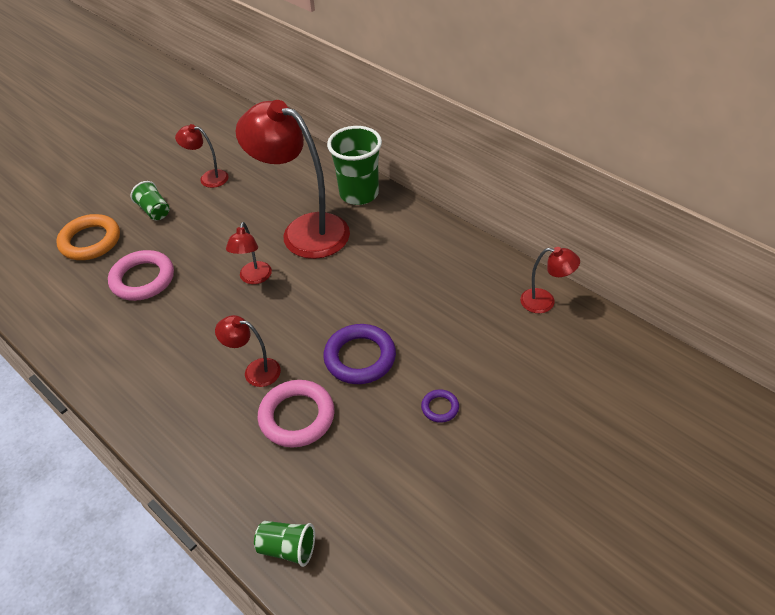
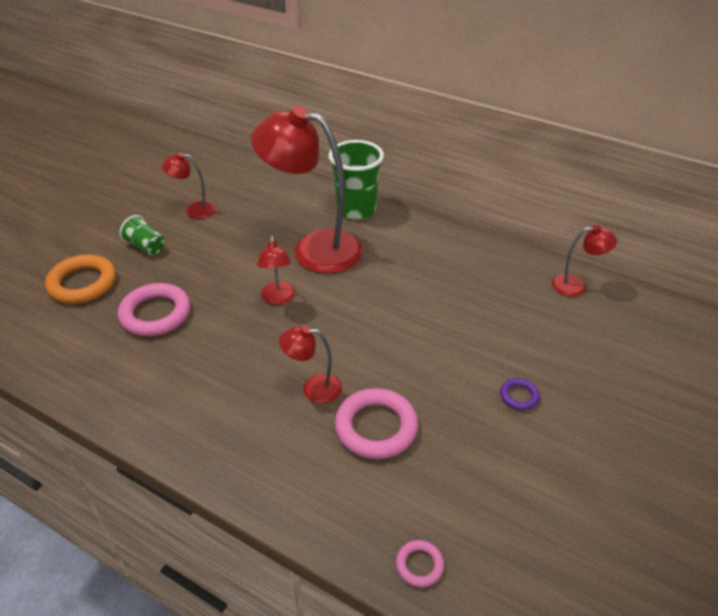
camera: 15 degrees left, 5 degrees down
(287, 548) = (419, 565): green cup -> pink ring
(360, 357) = (418, 360): purple ring -> none

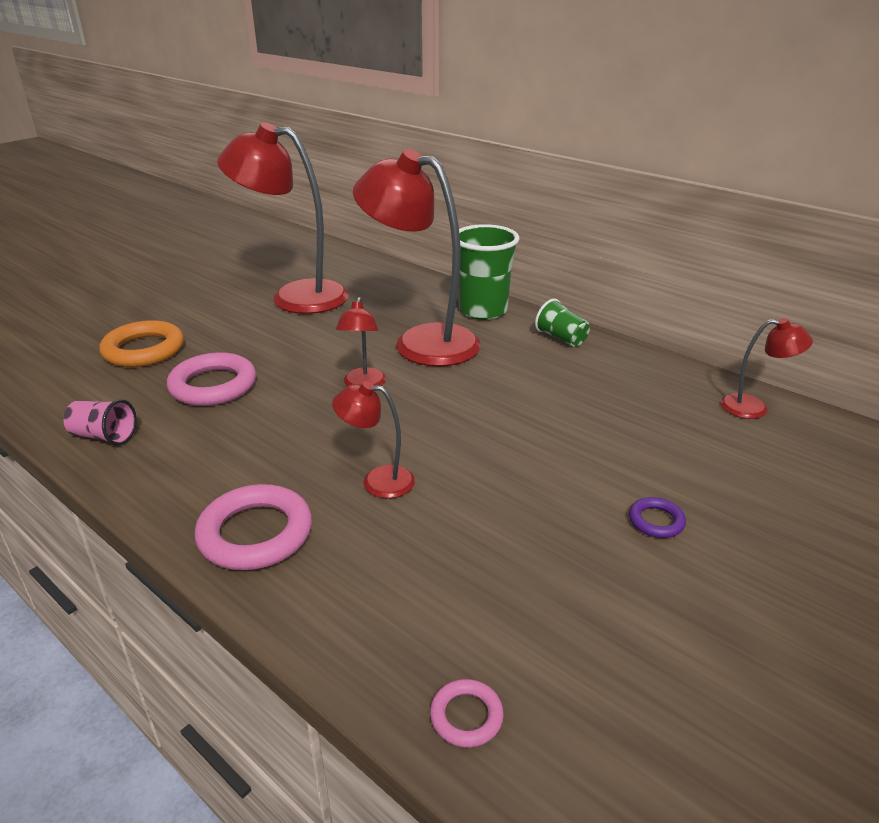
camera: 10 degrees right, 10 degrees down
(83, 375) = (104, 436): none -> pink cup
(145, 246) = (228, 323): green cup -> green cup (561, 338)
(194, 210) = (295, 296): red lamp -> red lamp, size x2.17
(376, 427) = (448, 533): pink ring -> pink ring (255, 533)

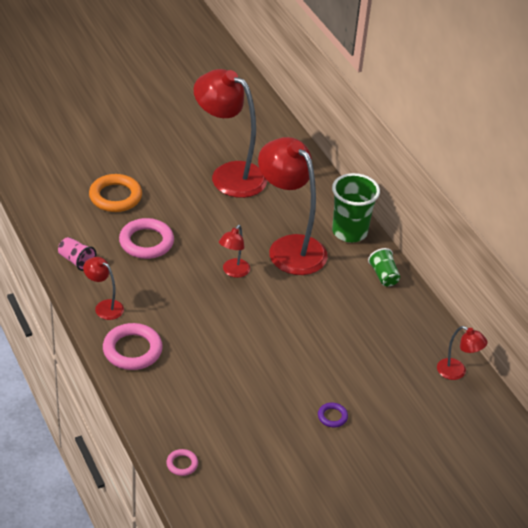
camera: 20 degrees right, 10 degrees up
(377, 480) = (206, 341): red lamp -> red lamp (104, 307)

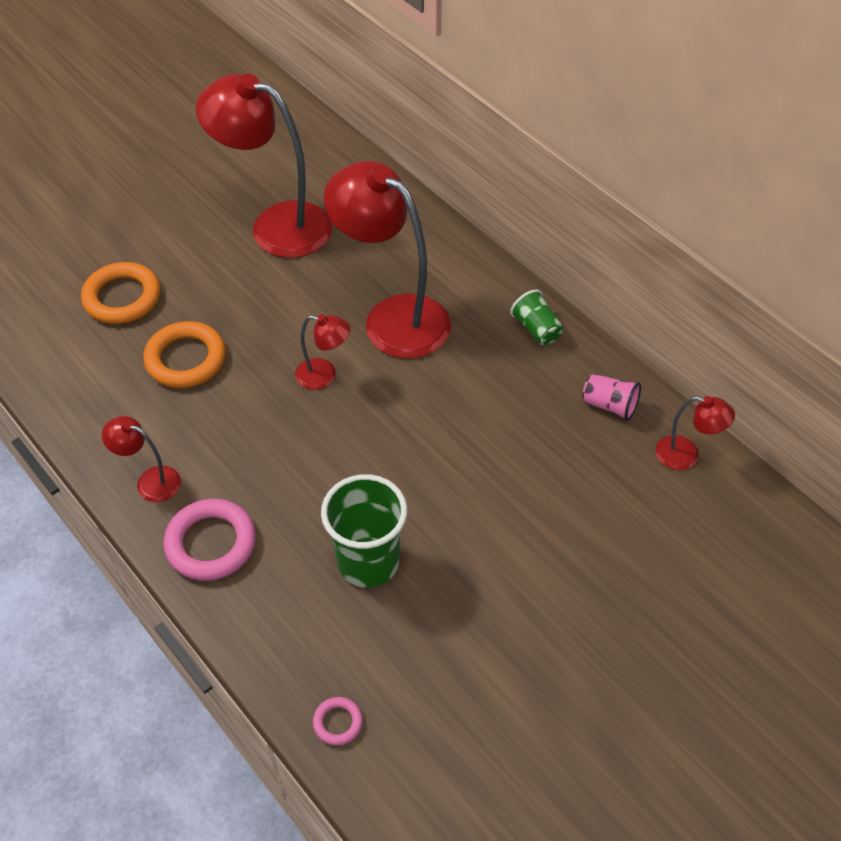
camera: 10 degrees left, 10 degrees up
(76, 261) = (90, 415): pink cup -> pink cup (609, 405)
(146, 242) = (186, 359): pink ring -> orange ring
(233, 272) = (324, 376): red lamp -> red lamp turned 90 degrees counterclockwise
(332, 416) = (536, 577): purple ring -> none
(349, 232) = (468, 273): green cup -> green cup (368, 562)

